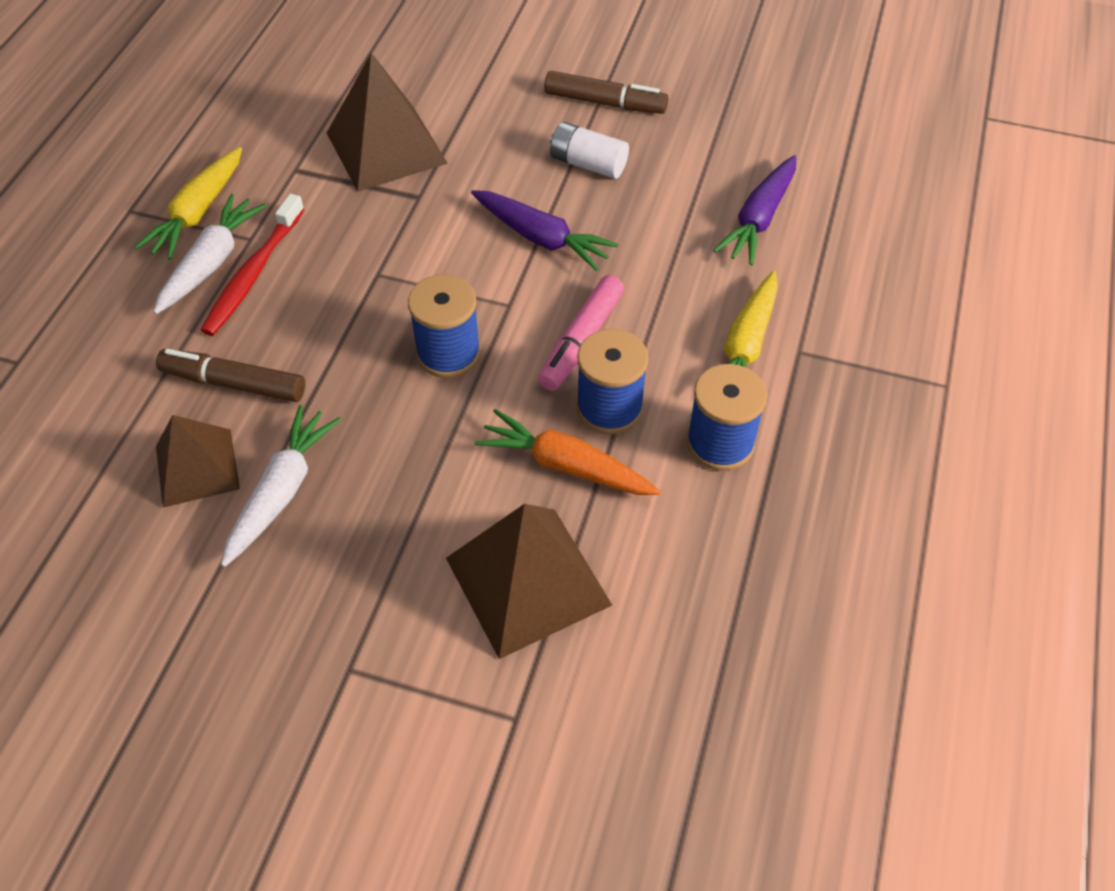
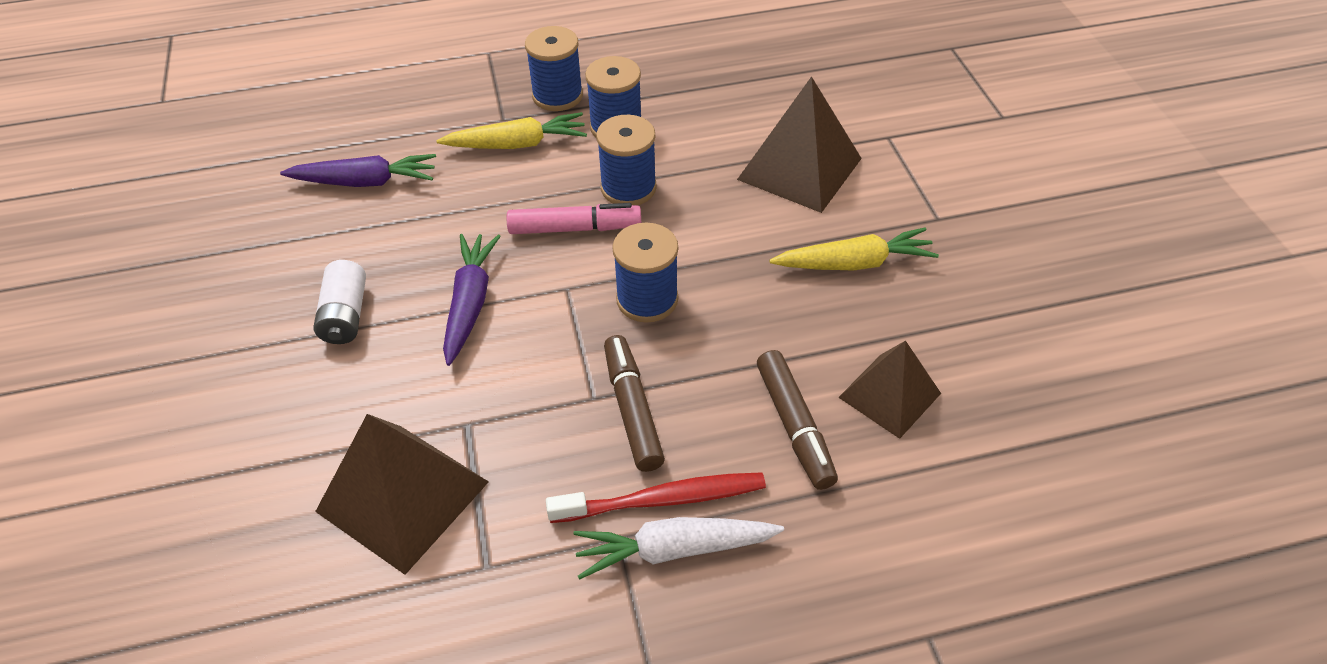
camera: 120 degrees left, 5 degrees down
(198, 213) = (614, 619): yellow carrot -> yellow carrot (854, 263)
(282, 491) = (858, 327): white carrot -> none
(566, 465) = (697, 188): orange carrot -> none
(605, 103) = (237, 343): brown marker -> brown marker (632, 409)
(814, 415) = (557, 96): none -> blue spool

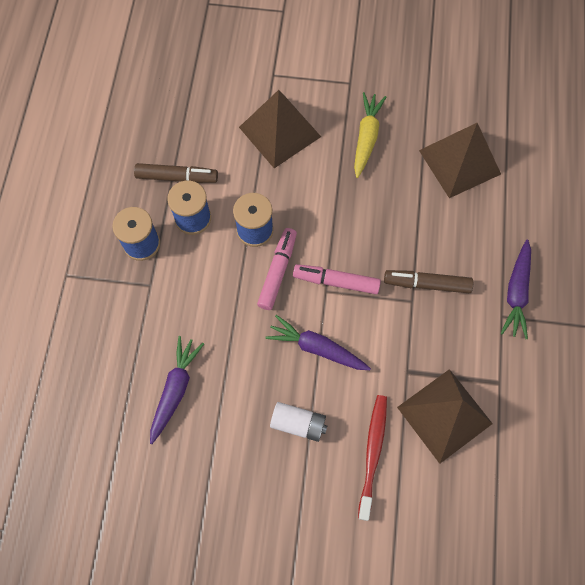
camera: 70 degrees left, 20 degrees up
(517, 144) = (181, 283): yellow carrot -> none
(587, 295) = (336, 281): none -> pink marker
(647, 299) = (352, 251): blue spool -> none
(663, 499) = (487, 288): red toothbrush -> red toothbrush (372, 453)
(674, 549) = (516, 293): white carrot -> purple carrot
(794, 426) = (463, 212): brown marker -> brown marker (177, 177)
(890, 395) = (459, 162): brown pyramid -> brown pyramid, size x1.55

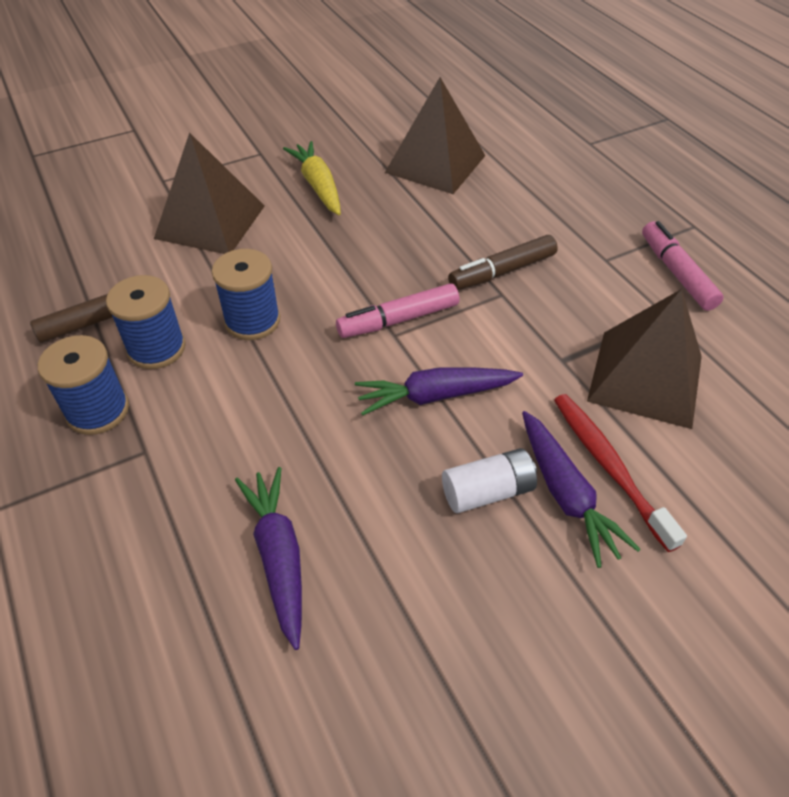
camera: 35 degrees left, 20 degrees down
(278, 271) = (317, 346): pink marker -> pink marker (676, 273)
(516, 293) = (598, 234): purple carrot -> purple carrot (566, 494)

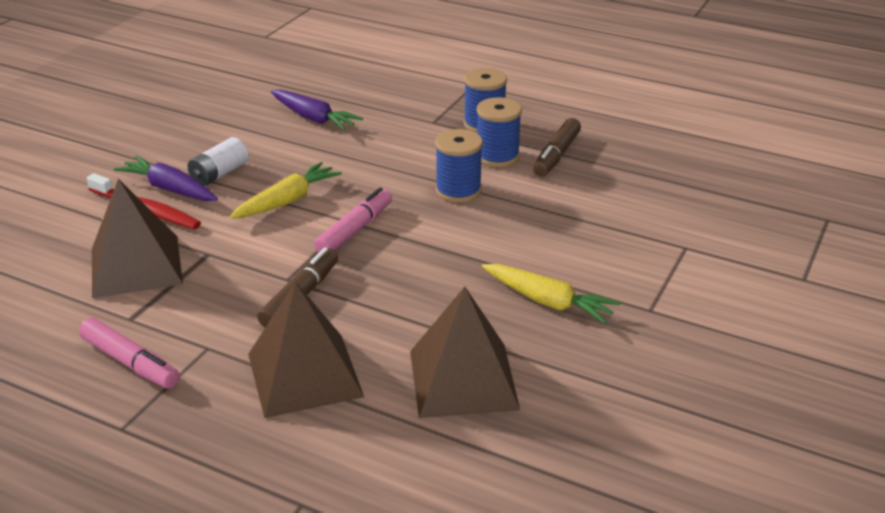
camera: 145 degrees right, 15 degrees down
(210, 222) = (589, 234): brown pyramid -> brown pyramid (304, 374)
(435, 396) = (287, 201): purple carrot -> yellow carrot

